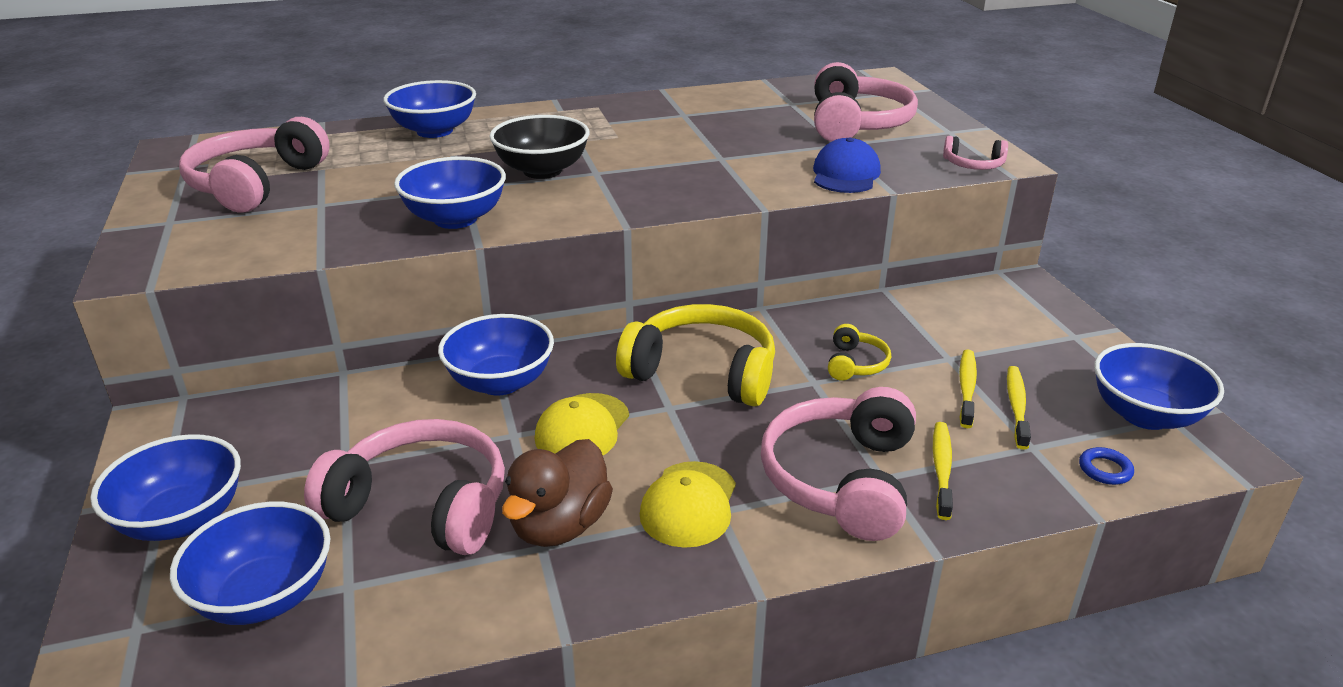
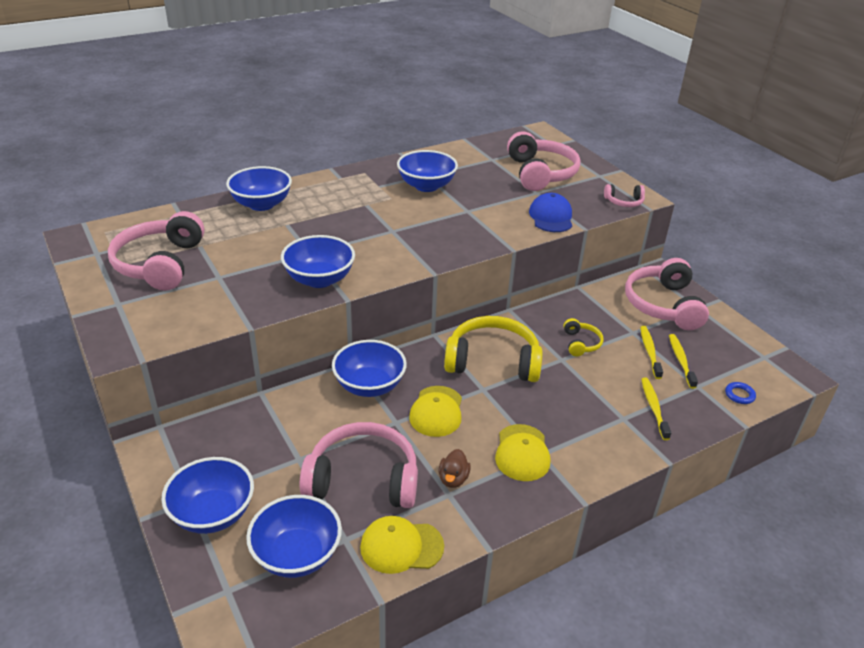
camera: 15 degrees left, 5 degrees up
(427, 611) = (401, 546): none -> yellow cap
(542, 170) = (356, 232): black bowl -> none
(560, 526) = (453, 479): brown duck -> brown duck, size x0.55
(842, 479) = (602, 423): pink headphones -> pink headphones (663, 305)
(1145, 415) = (750, 356): blue bowl -> blue bowl (426, 186)

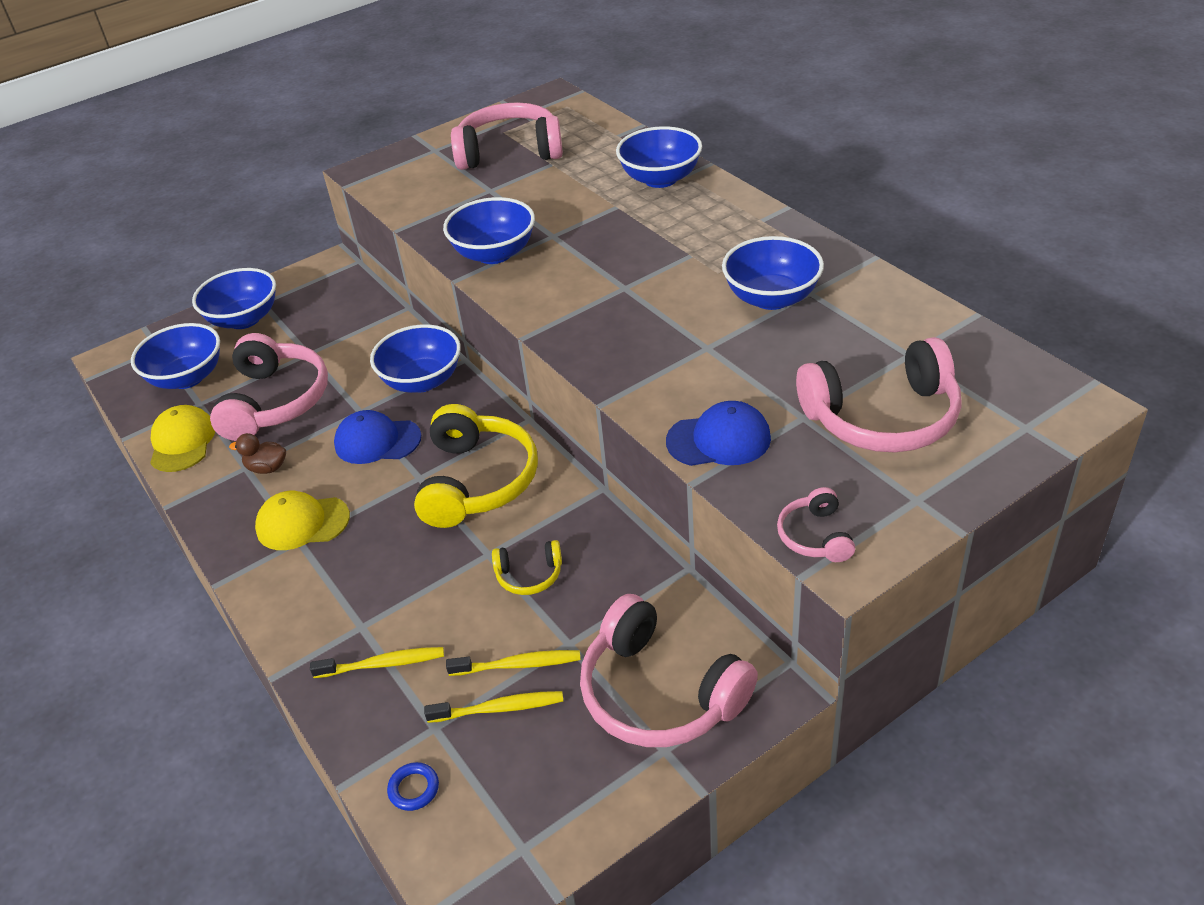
camera: 90 degrees right, 5 degrees up
(436, 411) = (377, 441): yellow cap -> blue cap
(663, 305) = (660, 693): pink headphones -> pink headphones turned 135 degrees counterclockwise

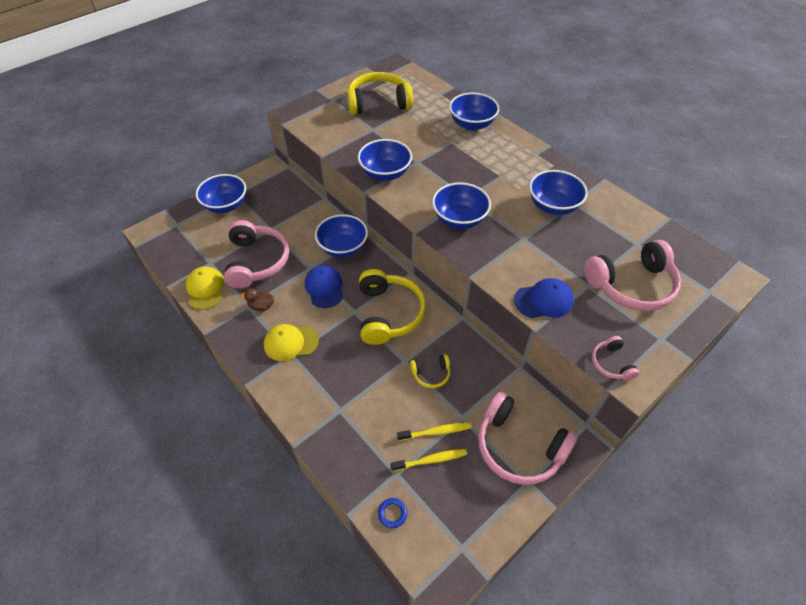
camera: 10 degrees left, 10 degrees up
(187, 377) = (199, 245): blue bowl -> blue bowl (459, 219)
(377, 441) = (324, 288): blue cap -> blue cap turned 75 degrees clockwise
(383, 664) = (358, 434): yellow toothbrush -> none
(509, 152) = (378, 103): pink headphones -> yellow headphones

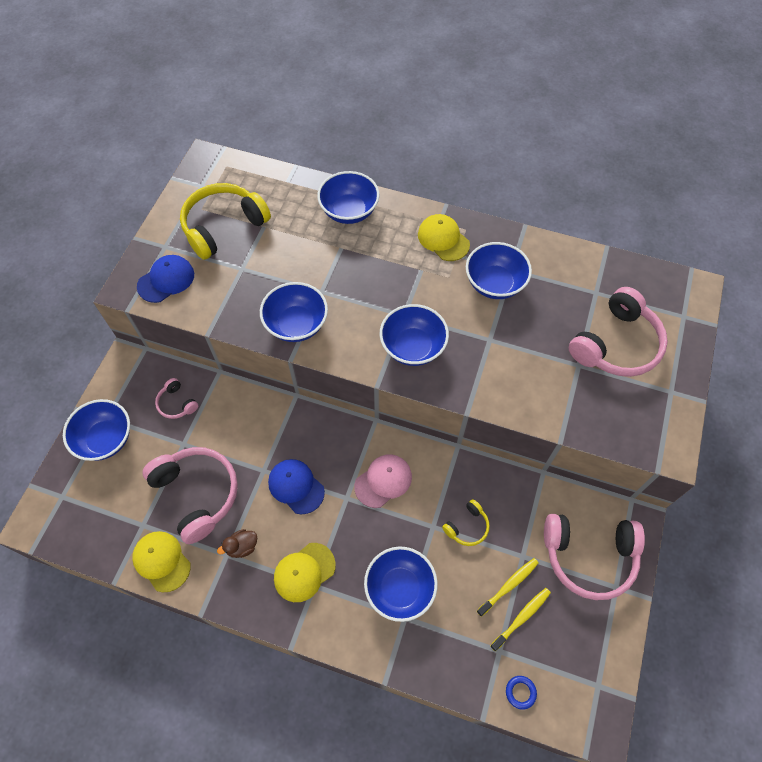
camera: 30 degrees left, 10 degrees up
(343, 247) = (283, 425): blue bowl -> blue bowl (400, 588)
(388, 314) = (383, 481): yellow headphones -> pink cap
(531, 164) = (443, 239): none -> yellow cap
(544, 300) = (550, 404): blue cap -> blue cap (166, 280)
(611, 363) = (645, 442): pink headphones -> pink headphones (177, 403)

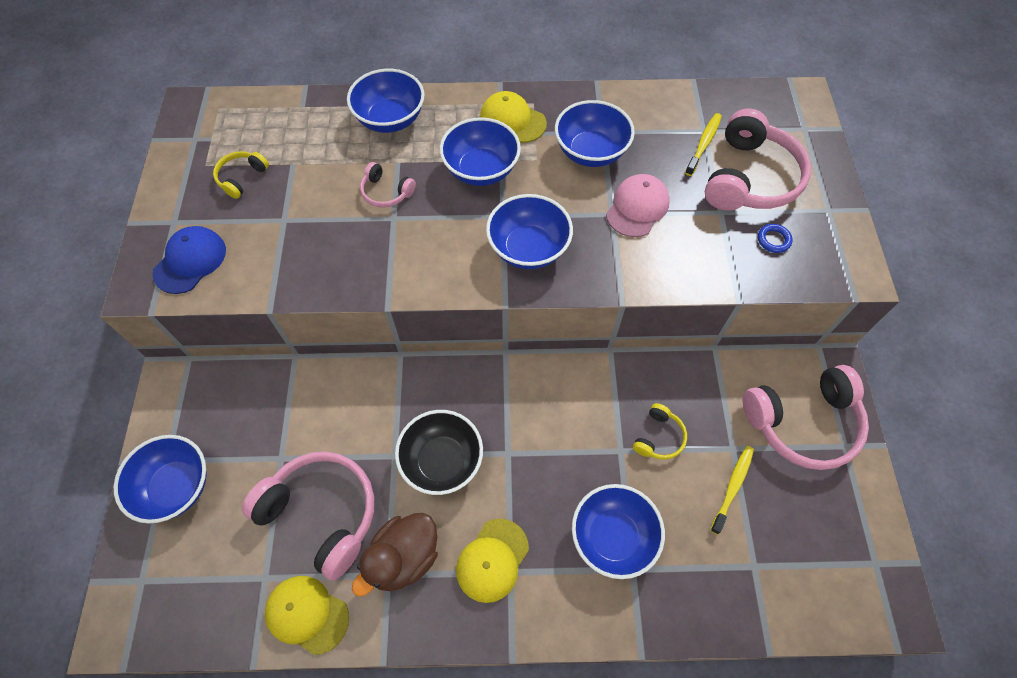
camera: 20 degrees left, 0 degrees up
(177, 403) = (254, 412): pink headphones -> pink headphones (386, 192)
(223, 226) = (242, 178): yellow headphones -> yellow headphones, size x0.48
(242, 547) = (403, 558): brown duck -> brown duck, size x1.83
(296, 324) = (378, 265): blue bowl -> blue bowl (481, 170)
(296, 486) = (442, 461): blue cap -> black bowl
(383, 481) = (543, 419): pink cap -> pink cap (637, 207)
(520, 692) = (797, 605): blue ring -> blue ring (773, 240)
(521, 617) = (762, 518): yellow toothbrush -> yellow toothbrush (703, 144)

